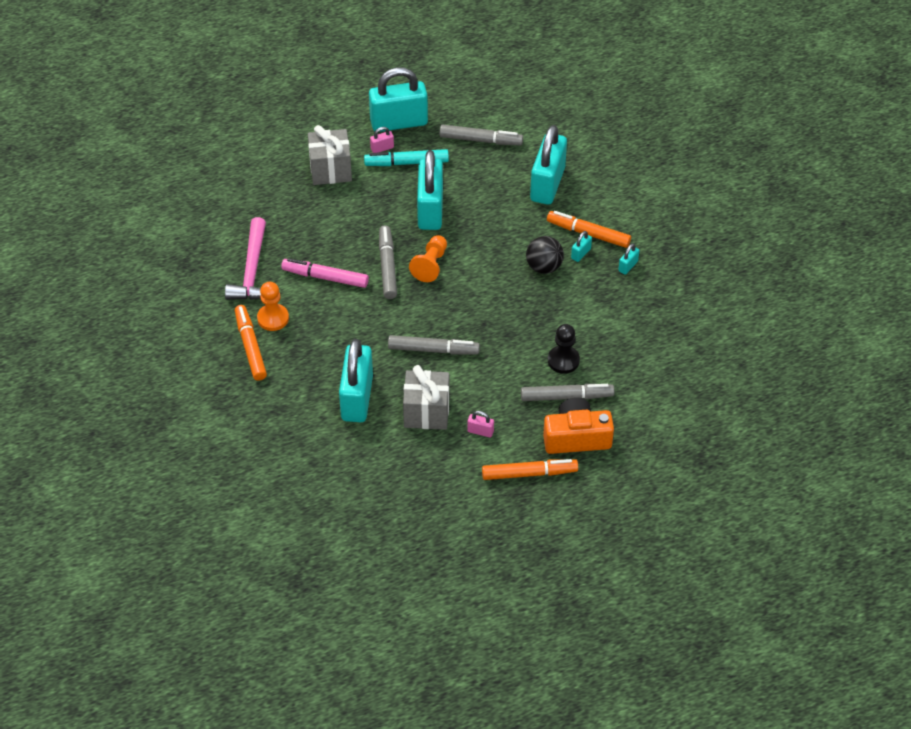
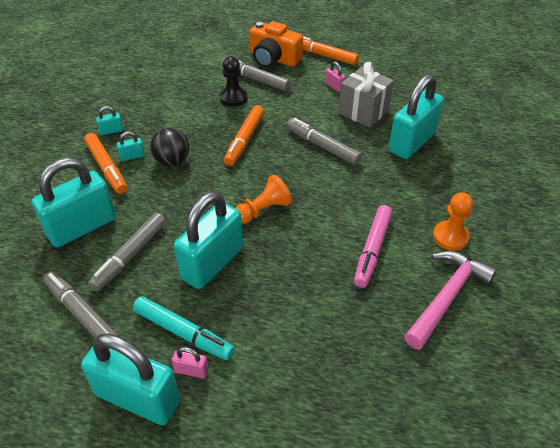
camera: 145 degrees left, 5 degrees down
(250, 346) = (486, 222): orange marker -> orange marker (244, 140)
(325, 277) = (372, 250): pink marker -> pink marker turned 60 degrees clockwise
(330, 170) = (275, 377): grey gift -> none
(387, 266) = (303, 229): grey marker -> grey marker (130, 256)

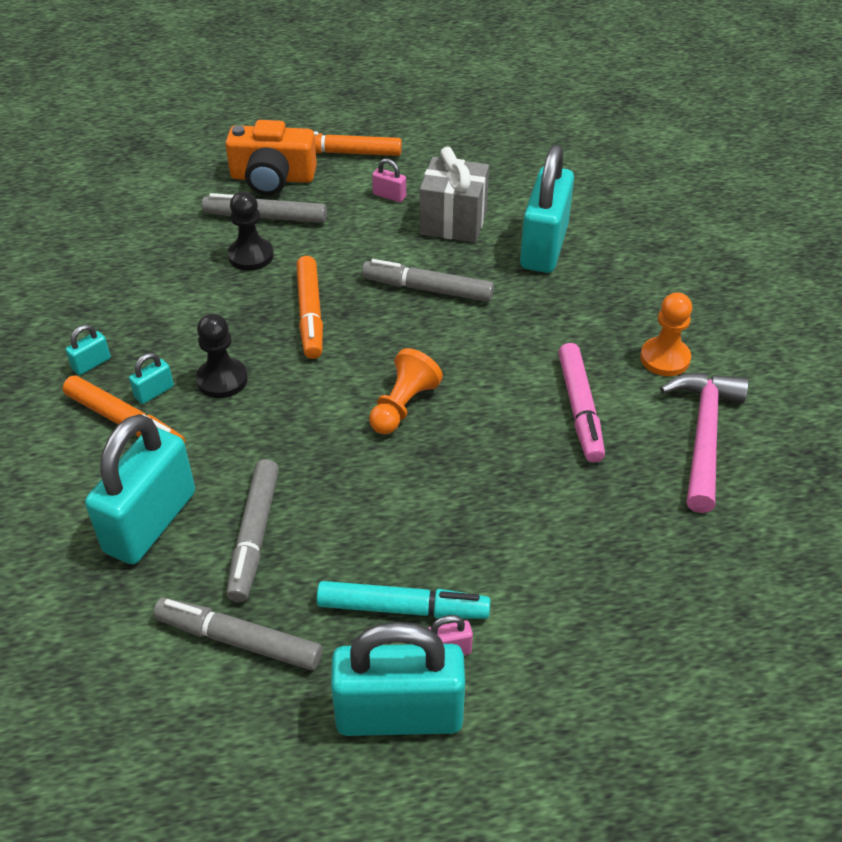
camera: 25 degrees left, 0 degrees up
(172, 161) = (222, 380): black ball -> black pawn
(212, 263) = (380, 502): turquoise padlock -> none

